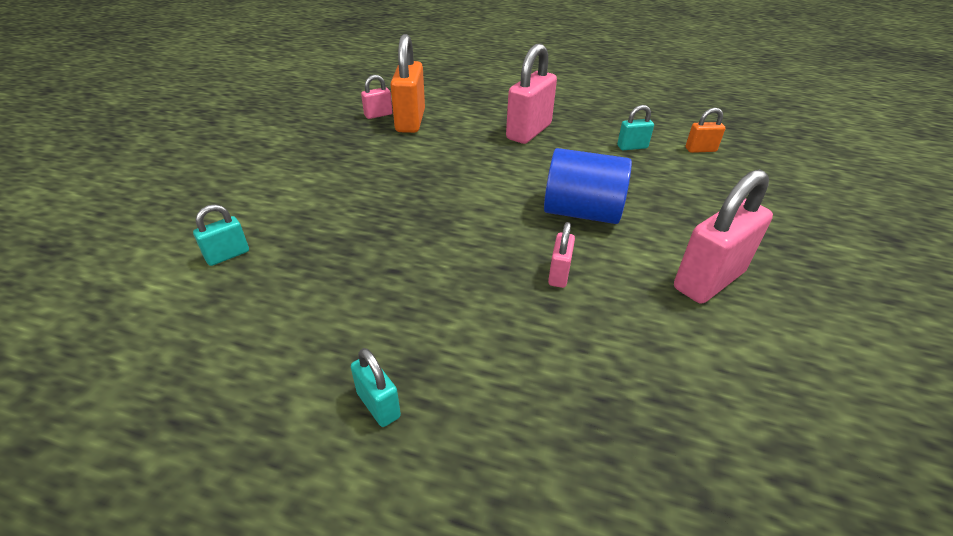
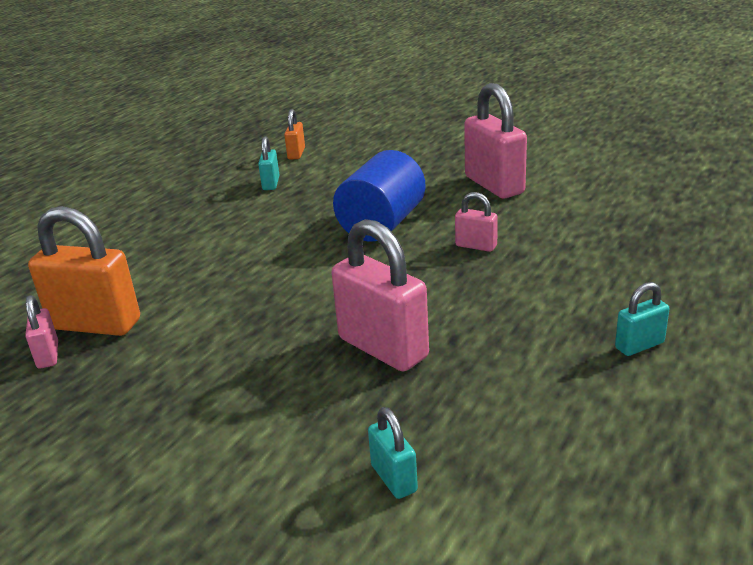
camera: 75 degrees left, 10 degrees down
(529, 132) = (196, 237): pink padlock -> pink padlock (383, 348)

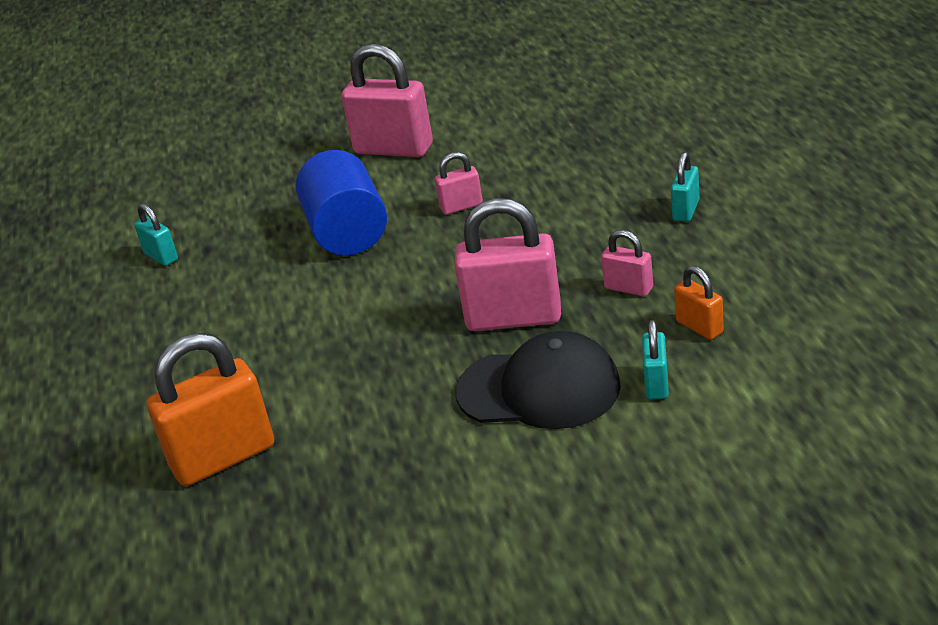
camera: 40 degrees left, 5 degrees up
(48, 355) = (226, 503): pink padlock -> pink padlock (628, 288)
(296, 154) = (132, 216): orange padlock -> orange padlock (699, 327)
(313, 416) = (539, 389): none -> black cap
(394, 478) = (656, 384): turquoise padlock -> turquoise padlock turned 75 degrees clockwise

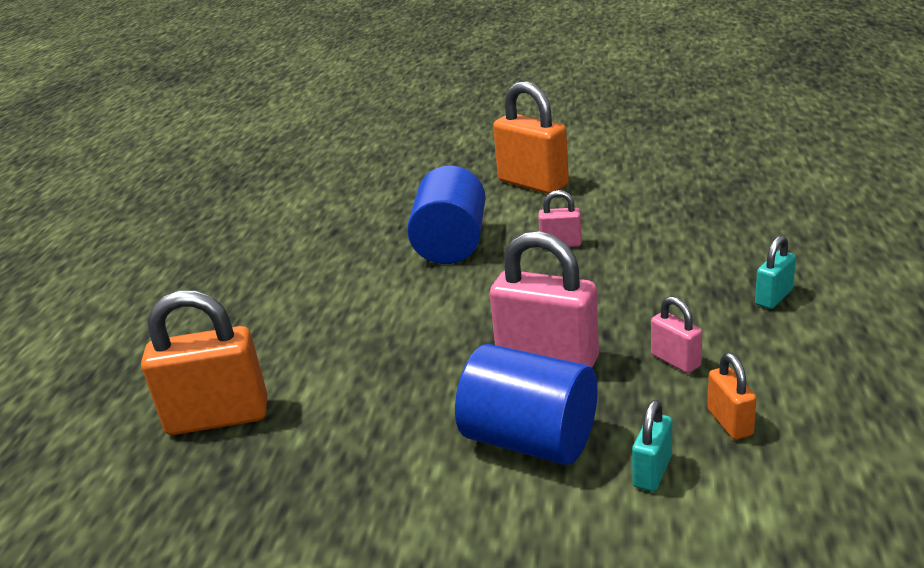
camera: 20 degrees right, 5 degrees down
(161, 257) = (297, 229): turquoise padlock -> none
(393, 149) = (533, 183): pink padlock -> orange padlock
(539, 389) = (530, 440): black cap -> blue cylinder

